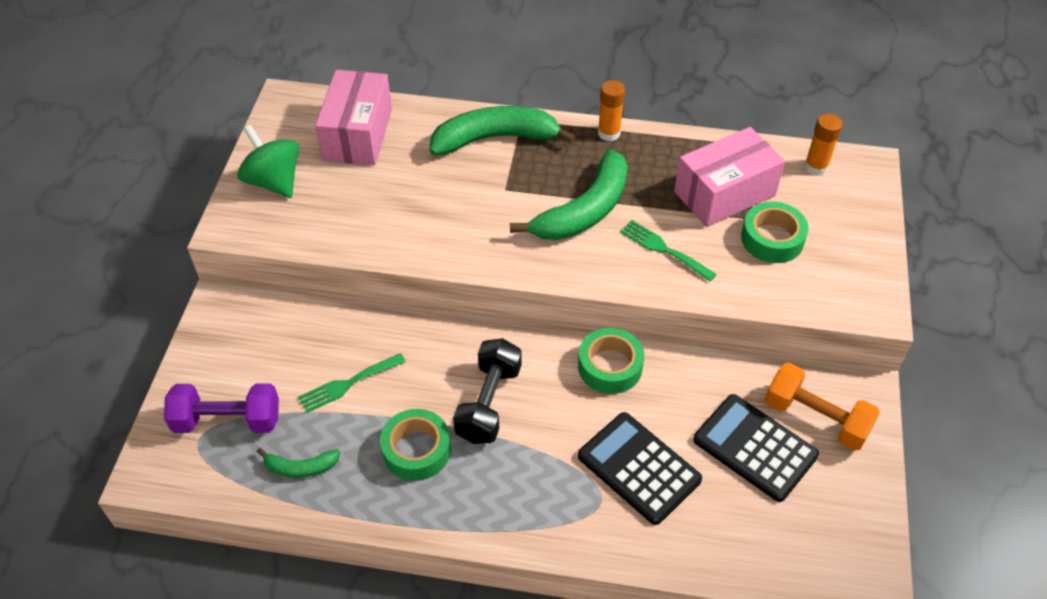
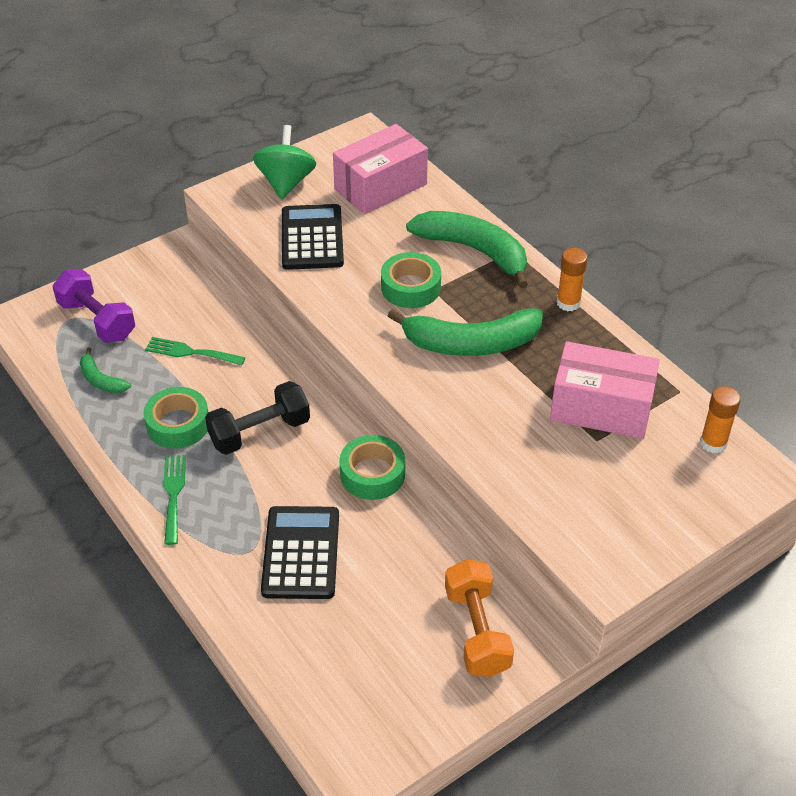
camera: 45 degrees right, 5 degrees down
(663, 249) = (493, 411): green fork -> green fork (173, 494)
(754, 448) = (401, 610): black calculator -> black calculator (312, 238)
(772, 239) = (593, 467): green tape -> green tape (410, 287)

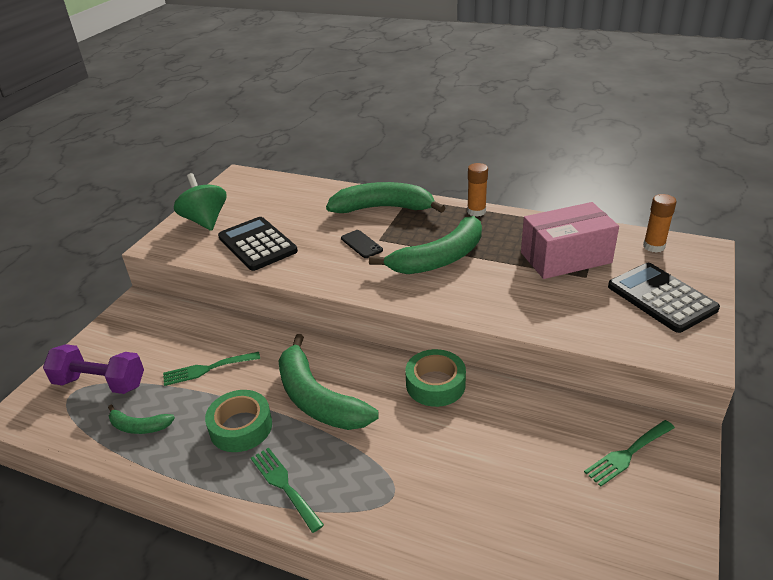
camera: 30 degrees left, 10 degrees down
(260, 432) = (318, 399): black dumbbell -> green banana
(301, 553) = (437, 473): black calculator -> black calculator (661, 298)
(380, 186) = (280, 198): pink box -> none
(410, 287) = (361, 244): green tape -> black phone
(477, 631) = (627, 454): orange dumbbell -> green fork

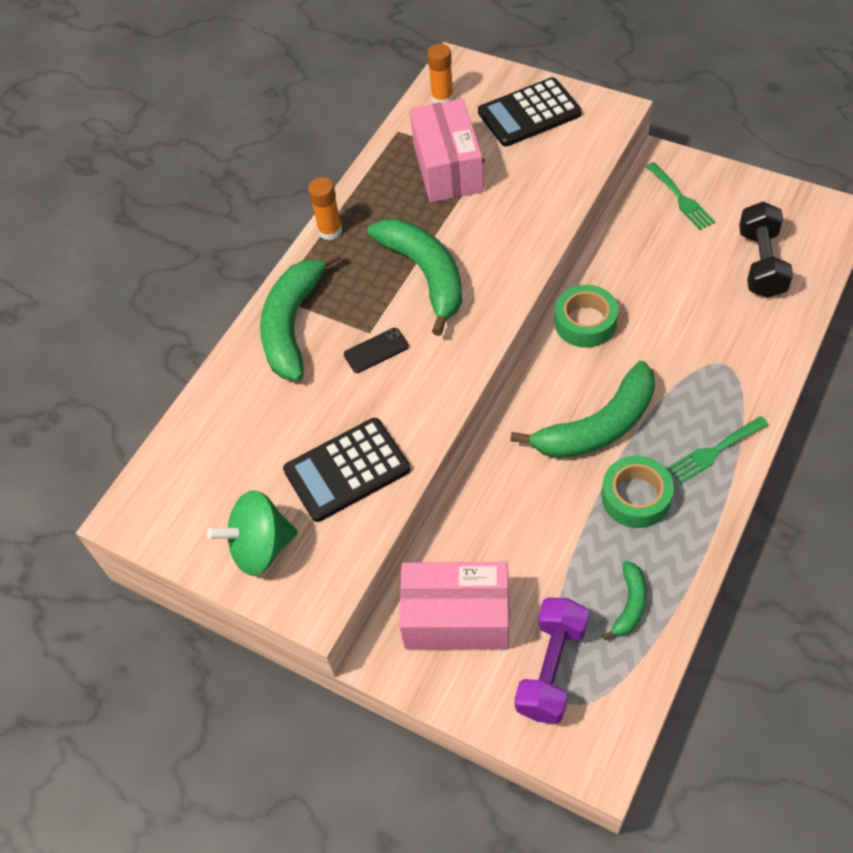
camera: 80 degrees left, 20 degrees up
(157, 332) = (457, 617): none -> pink box
(207, 369) = (538, 544): green fork -> none
(547, 533) = (761, 264): none -> black dumbbell

